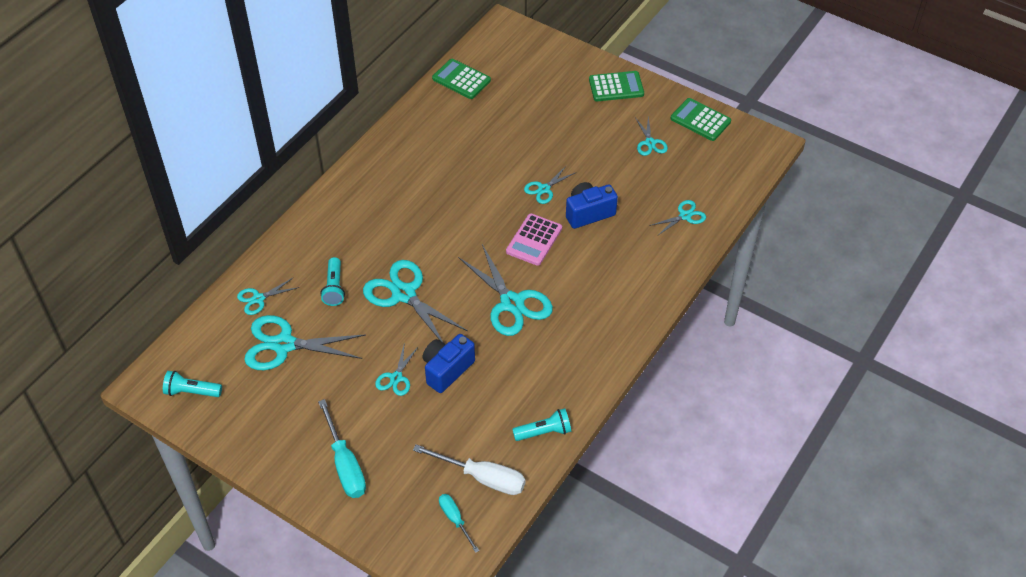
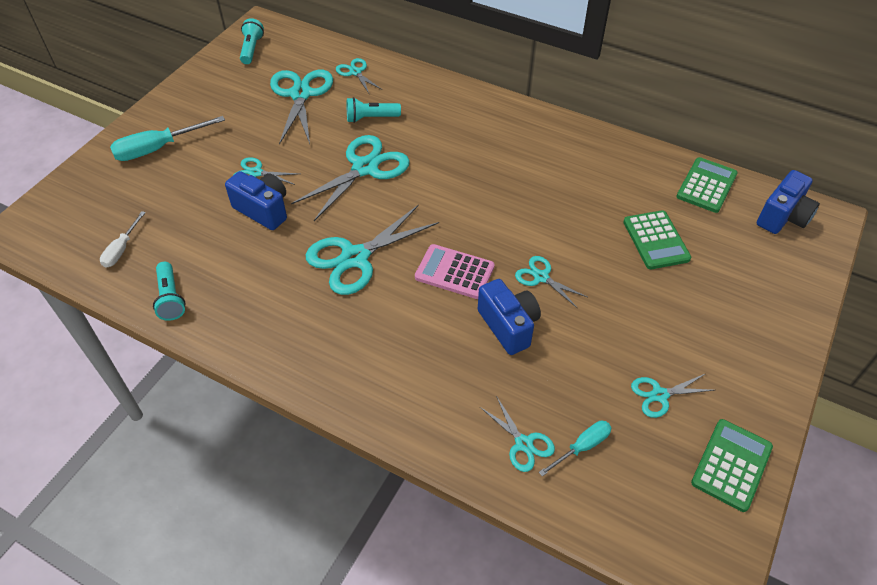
camera: 85 degrees right, 0 degrees up
(455, 520) = (76, 232): turquoise screwdriver -> turquoise screwdriver (582, 447)
(482, 477) = (122, 249): white screwdriver -> white screwdriver, size x0.59
(500, 47) = (783, 217): none -> blue camera
(616, 87) = (760, 349): green calculator -> green calculator (656, 240)

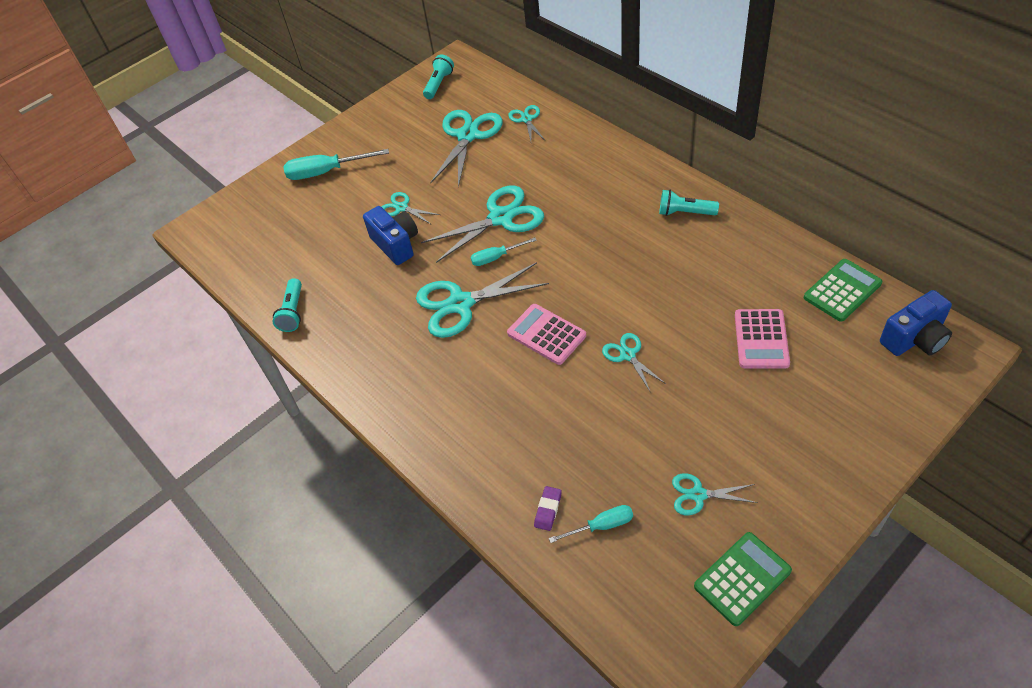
camera: 25 degrees right, 0 degrees up
(122, 249) = (268, 261): white screwdriver -> none
(371, 118) = (524, 168): turquoise flashlight -> turquoise flashlight (685, 212)
(375, 206) = (496, 257): none -> turquoise screwdriver
(508, 326) = (577, 396): blue camera -> none
(523, 444) = (548, 510): turquoise scissors -> purple eraser
(656, 240) = (761, 339): green calculator -> pink calculator

